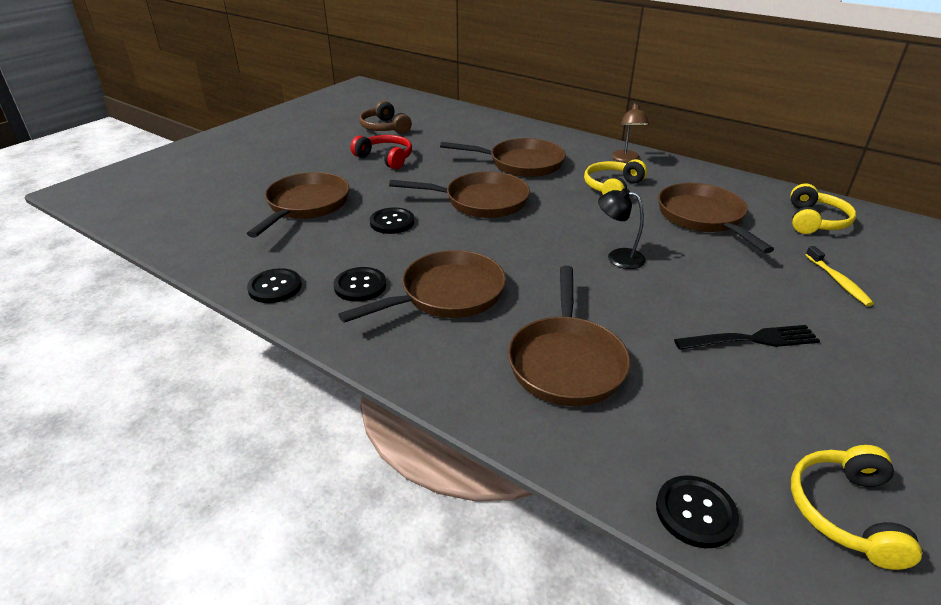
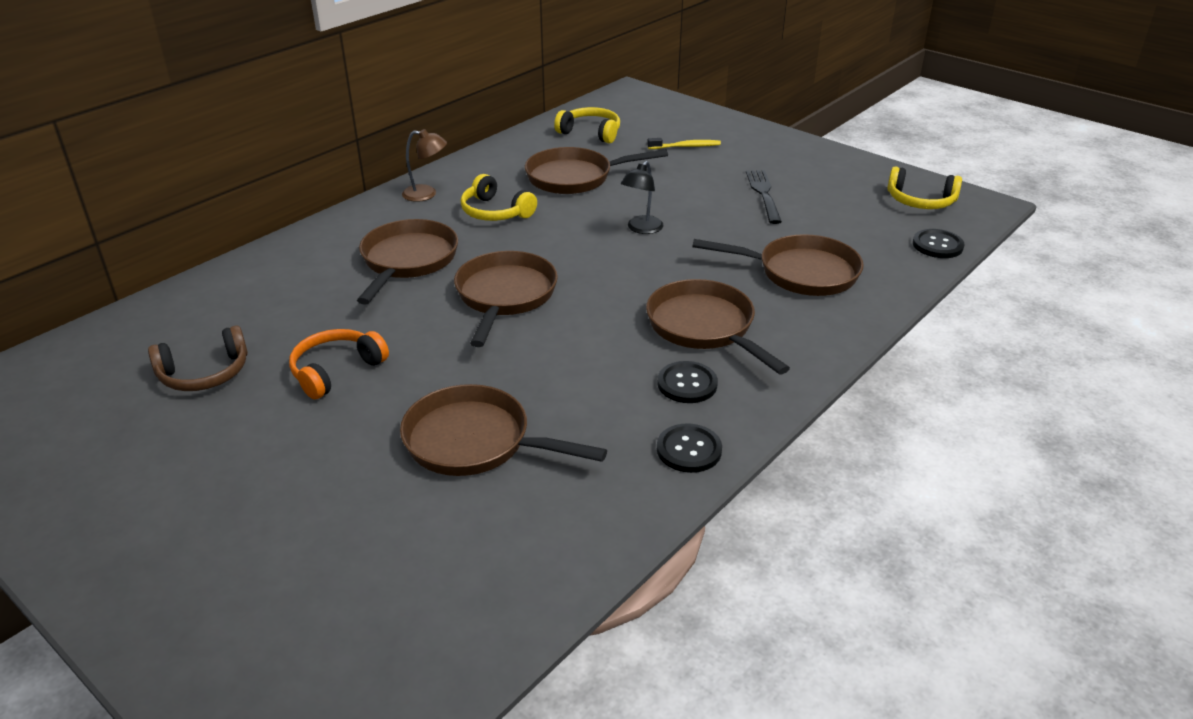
camera: 85 degrees left, 0 degrees up
(385, 158) = (336, 371): red headphones -> orange headphones
(392, 222) = (543, 363): black button -> none

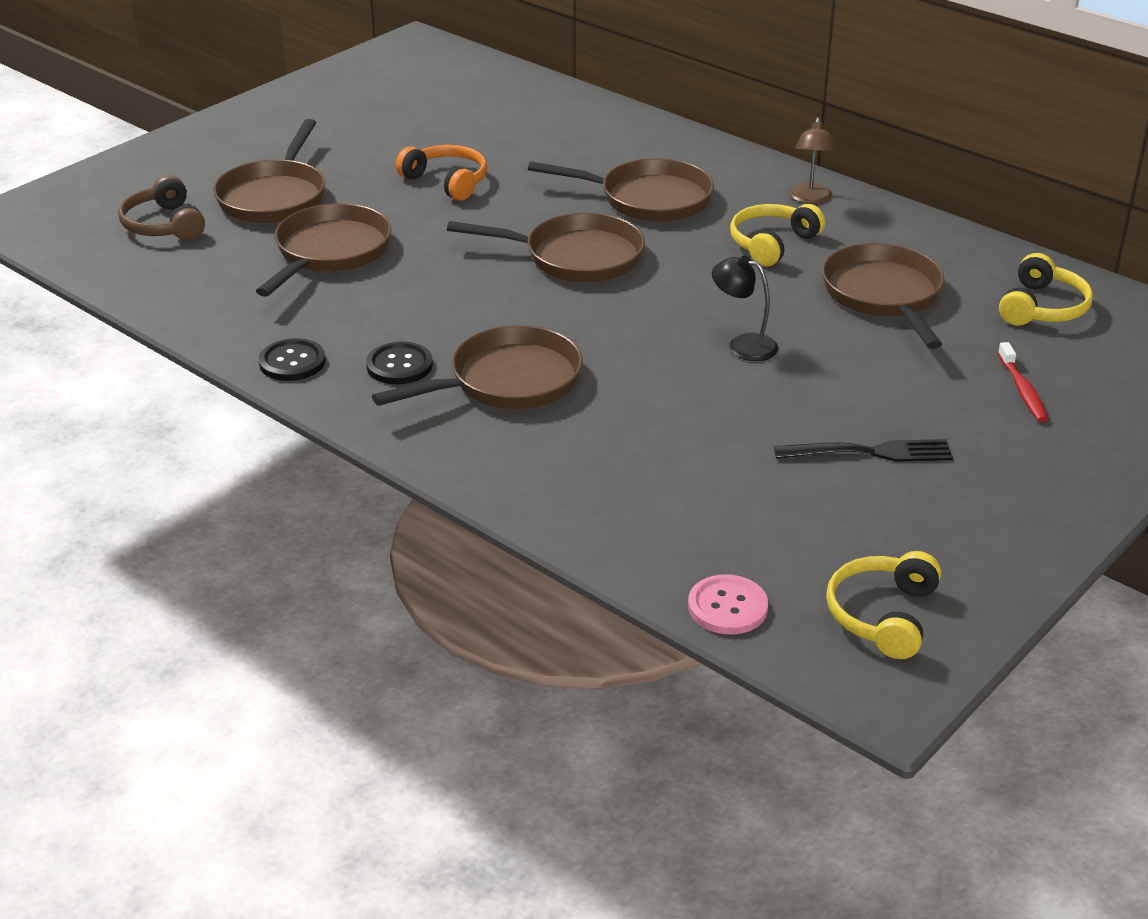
camera: 90 degrees right, 0 degrees up
(205, 374) = (450, 127): brown headphones -> brown headphones (164, 225)
(686, 146) = (1022, 390): yellow toothbrush -> red toothbrush
(801, 273) = (636, 464): brown pan -> brown pan (274, 197)
(937, 245) = (727, 607): black button -> pink button

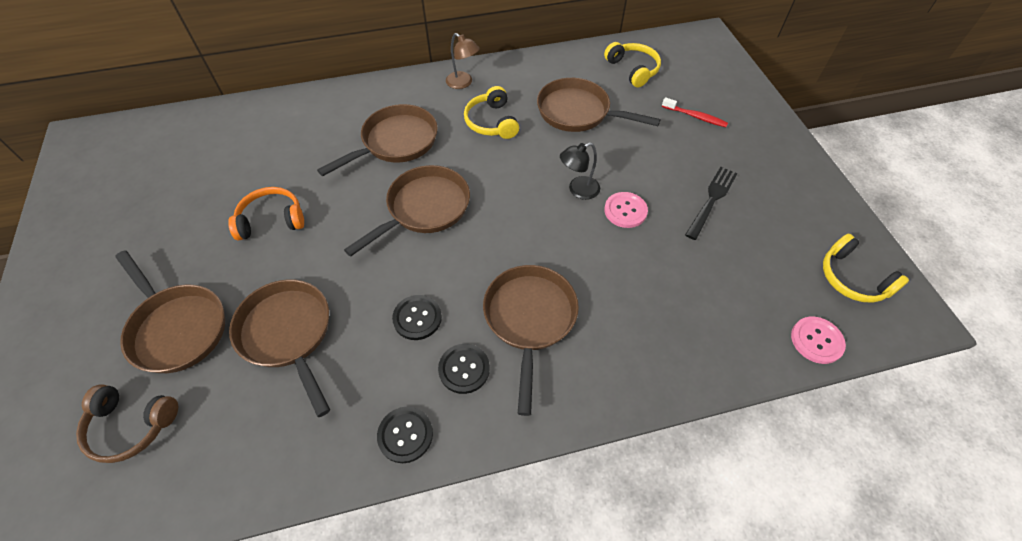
camera: 55 degrees left, 20 degrees up
(428, 313) = (417, 318): none -> black button
(756, 391) = (625, 211): none -> pink button

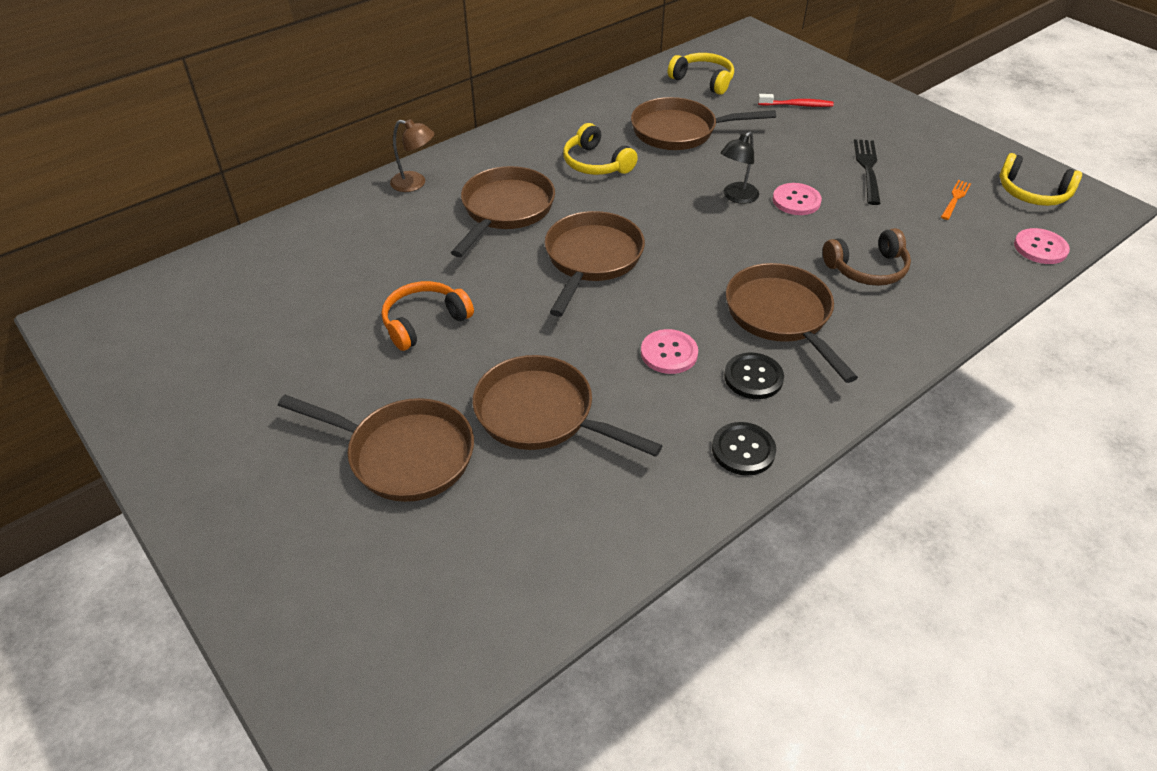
camera: 25 degrees left, 10 degrees down
(131, 426) = (435, 558): brown headphones -> brown headphones (867, 269)
(417, 318) = (669, 353): black button -> pink button
(463, 83) = (533, 137): brown lamp -> brown lamp (415, 183)
(771, 258) = (955, 198): none -> orange fork

